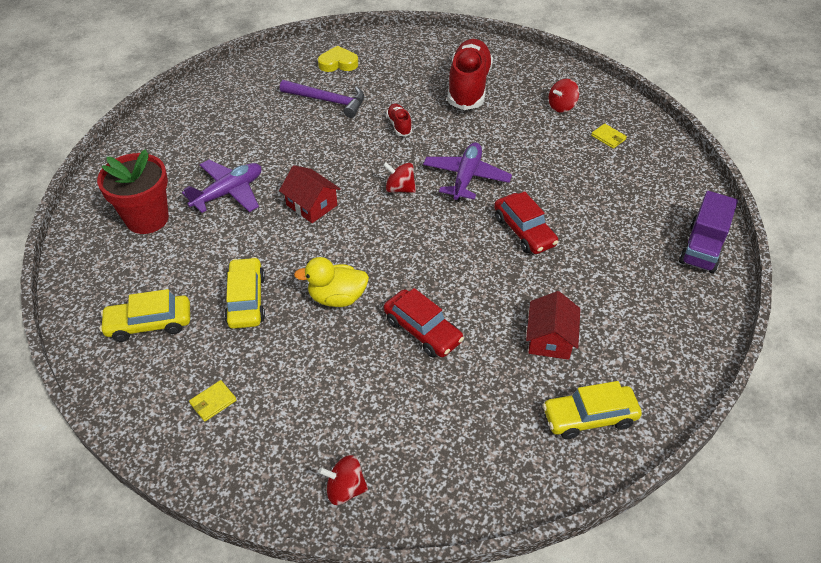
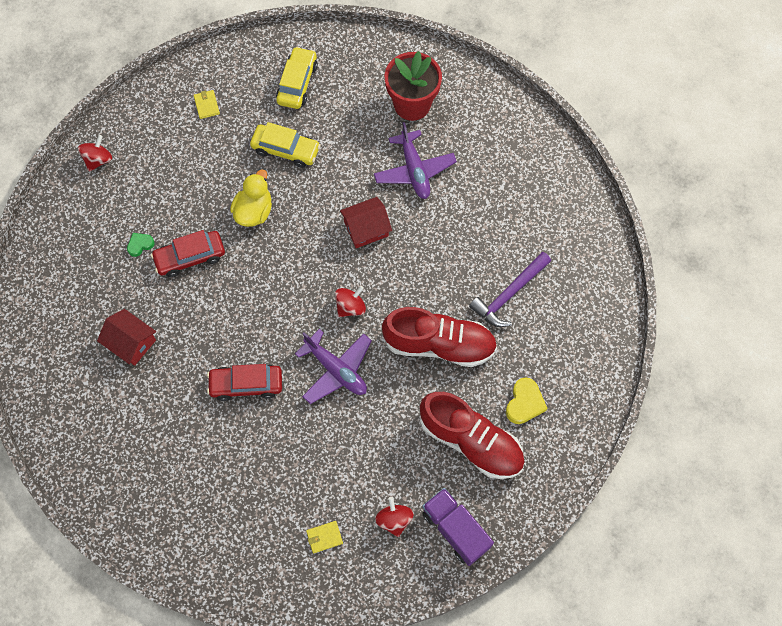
camera: 115 degrees right, 20 degrees up
(338, 63) = (571, 328): yellow heart -> yellow heart (524, 403)
(399, 125) = (439, 344): red shoe -> red shoe, size x2.28
(435, 384) = (140, 245): none -> green heart
(589, 417) = (55, 331): yellow car -> none
(702, 248) = (146, 525): purple truck -> purple truck (455, 529)

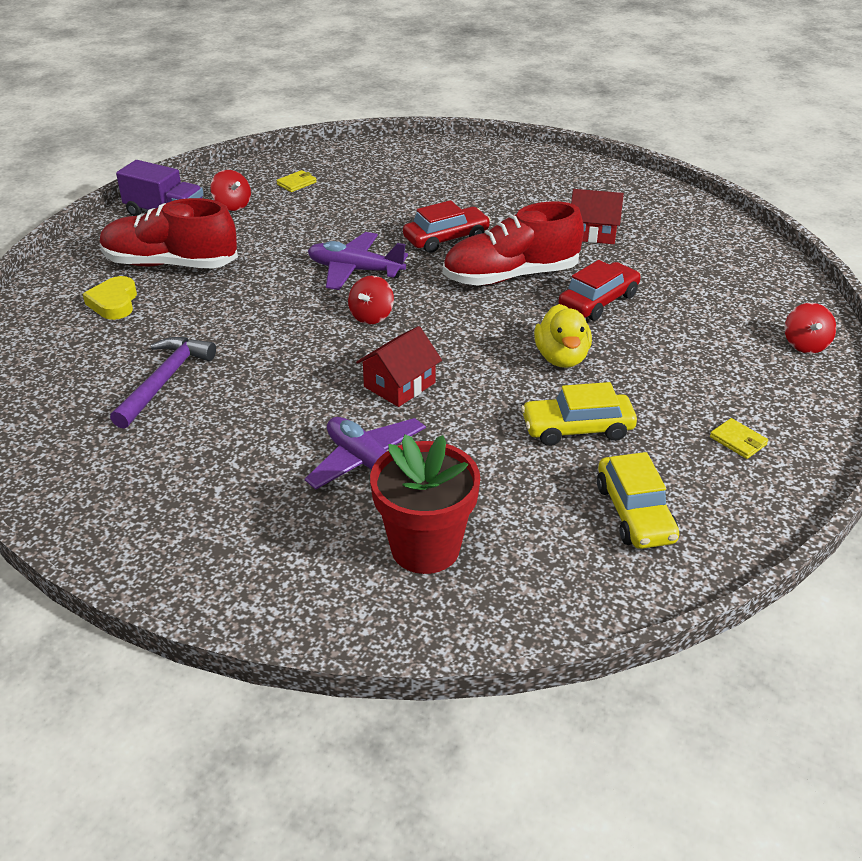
camera: 155 degrees right, 30 degrees down
(140, 245) = (666, 294): green heart -> none
(439, 344) = (241, 317): red shoe -> red shoe (510, 276)

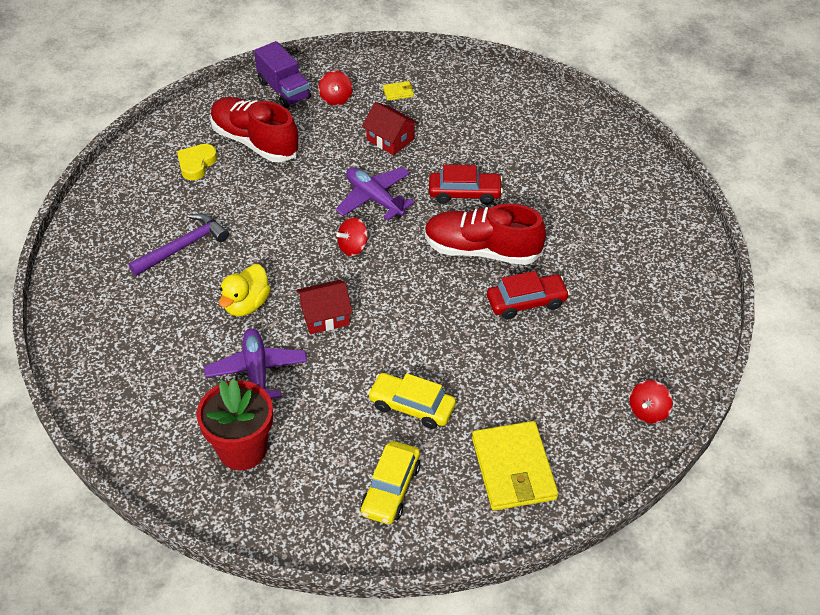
camera: 30 degrees right, 10 degrees up
(561, 358) = (453, 342): yellow duck -> yellow duck (246, 304)
(593, 232) = (584, 232): red house -> red house (390, 139)
(738, 441) = (513, 469): yellow wallet -> yellow wallet, size x2.42

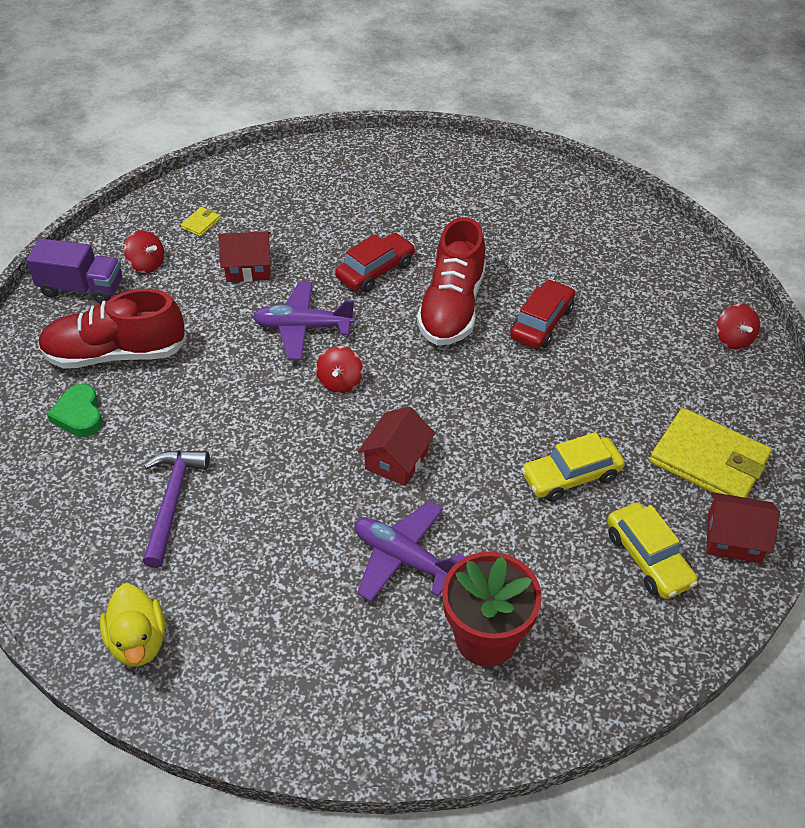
camera: 45 degrees left, 0 degrees up
(196, 164) = (79, 415): yellow heart -> green heart
(246, 304) = (310, 506): yellow duck -> yellow duck (138, 641)
(460, 524) = (734, 538): none -> red house
(482, 250) = (452, 307): red shoe -> red shoe turned 45 degrees counterclockwise

